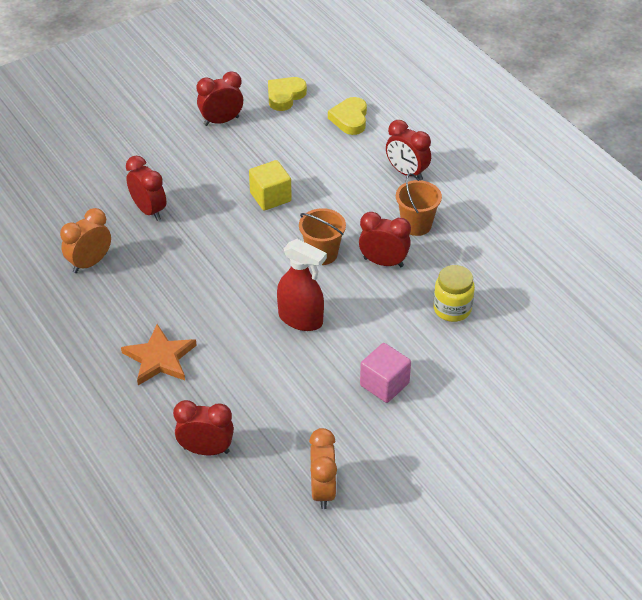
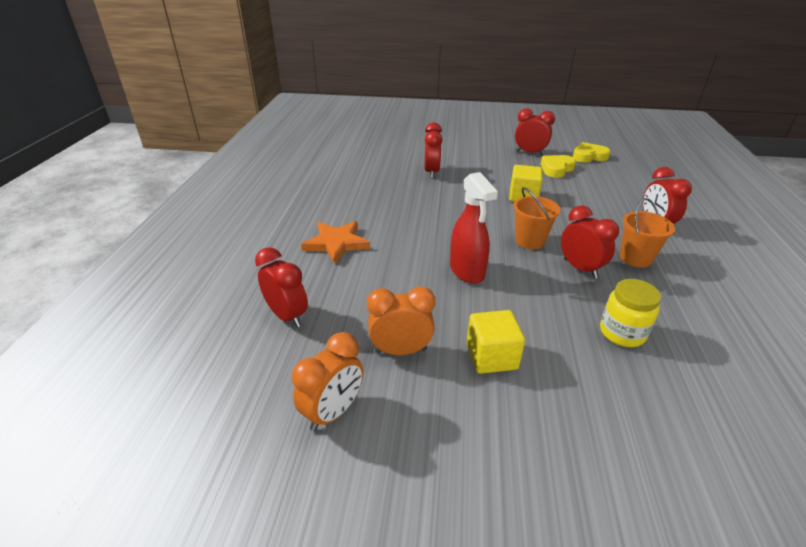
camera: 40 degrees right, 10 degrees down
(90, 263) = (364, 180): orange clock -> orange clock (400, 350)
(350, 119) = (630, 181): yellow heart -> yellow heart (556, 169)
(384, 384) = (491, 356): pink cube -> yellow cube

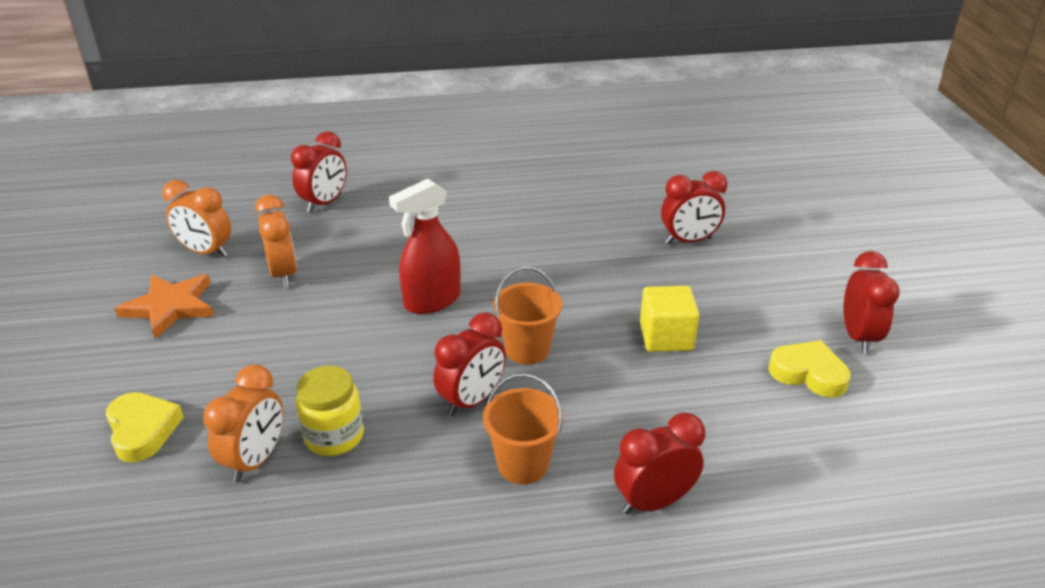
camera: 75 degrees right, 0 degrees up
(336, 243) = (457, 203): orange star -> orange star (170, 307)
(491, 356) = (280, 332): yellow cube -> none
(589, 156) = (913, 420): yellow heart -> yellow heart (142, 430)
(654, 378) = (256, 460): none -> orange clock

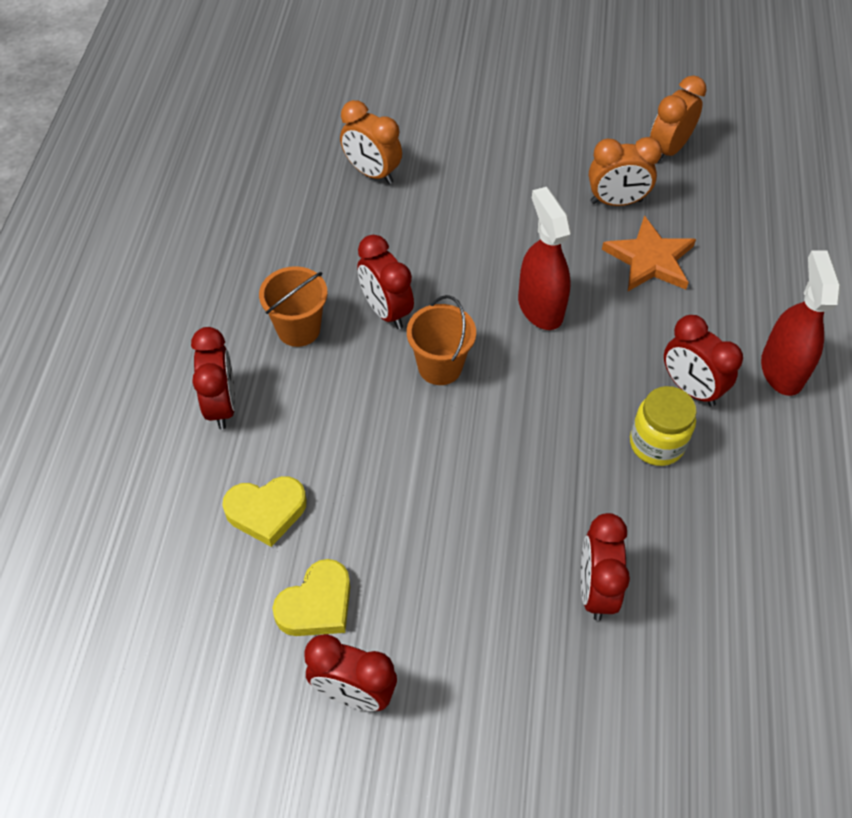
camera: 105 degrees right, 20 degrees up
(142, 430) = (428, 114): yellow heart -> yellow heart (266, 511)
(170, 307) = (582, 127): orange star -> orange star (650, 259)
(324, 203) = (750, 243): red clock -> red clock (690, 388)
(334, 436) = (378, 218): yellow jar -> yellow jar (656, 443)
(454, 183) = (782, 370): none -> red spray bottle
(666, 337) = (419, 492): yellow cube -> none

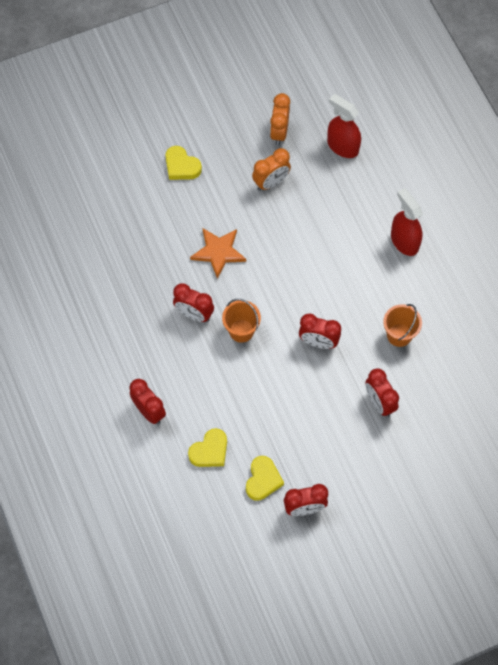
camera: 30 degrees left, 10 degrees up
(298, 329) = (157, 349): orange bucket -> orange bucket (399, 335)
(372, 173) = (130, 233): orange clock -> none
(501, 129) = (181, 166): none -> yellow heart
(540, 307) = (270, 269): red spray bottle -> red spray bottle (342, 146)
(650, 259) = (308, 210): orange star -> orange star (218, 252)
(656, 443) = (367, 314): yellow jar -> none
(690, 388) = (367, 276): red clock -> red clock (318, 342)

